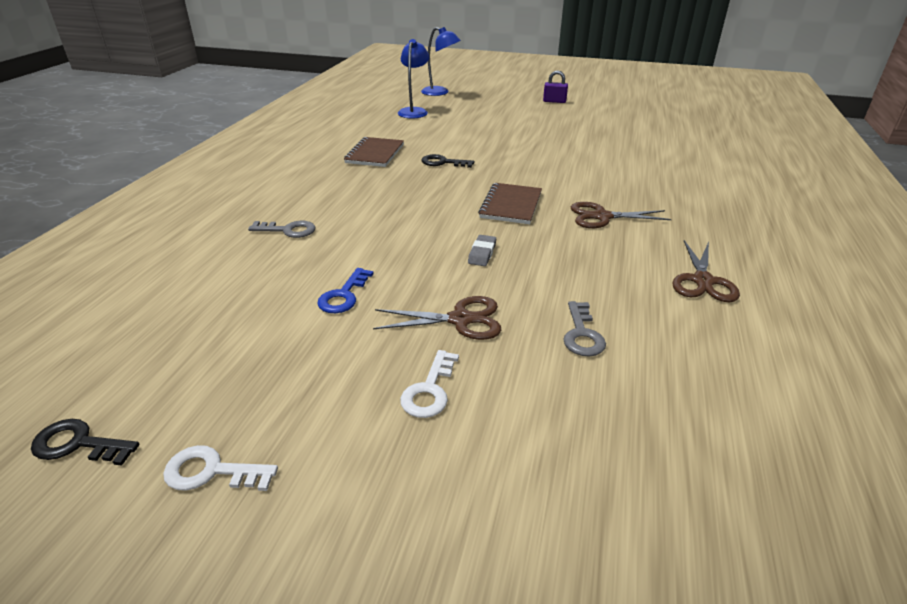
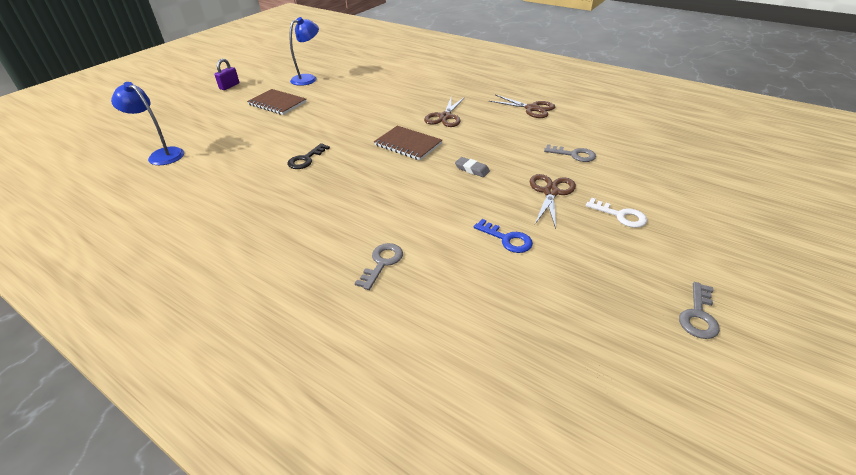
camera: 70 degrees left, 5 degrees up
(77, 444) = (680, 398): black key -> none
(211, 472) = (698, 316): white key -> grey key
(375, 154) = (250, 192): brown notebook -> brown notebook (277, 103)
(440, 92) = (127, 132): blue lamp -> blue lamp (308, 78)

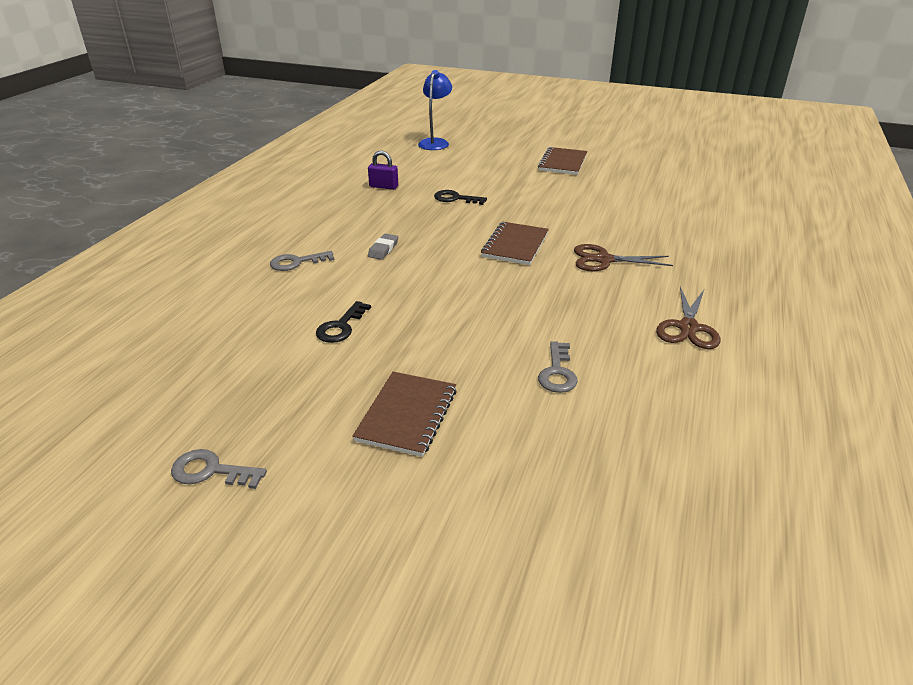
camera: 75 degrees right, 5 degrees down
(229, 86) = (583, 134): purple padlock -> purple padlock (383, 186)
(308, 78) = (638, 164): blue lamp -> none
(382, 263) = (296, 262): grey key -> grey key turned 150 degrees clockwise
(472, 169) = (477, 292): grey eraser -> grey eraser (383, 249)
(507, 239) = (341, 327): blue key -> black key
(550, 192) = (446, 353): brown scissors -> none
(620, 215) = (407, 415): white key -> brown notebook

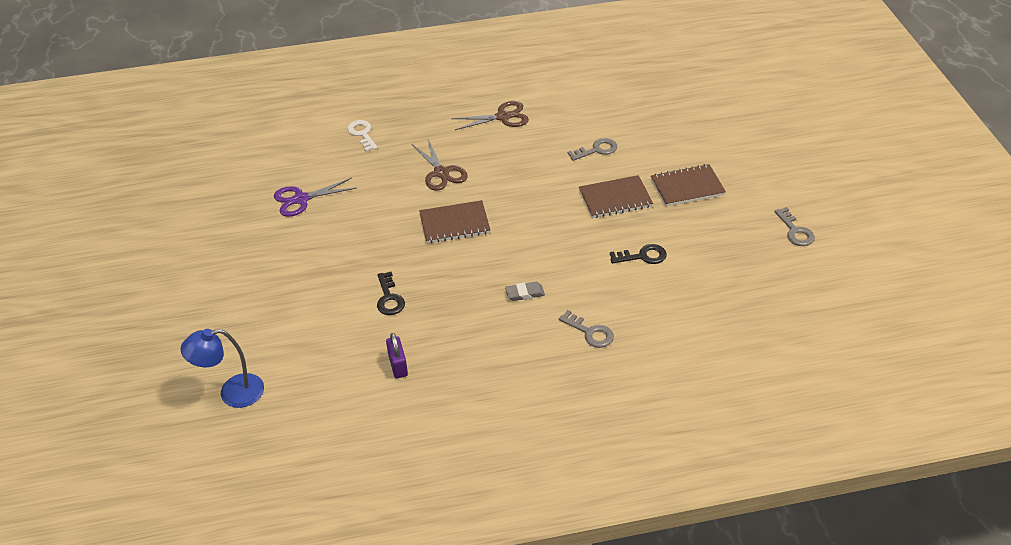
camera: 120 degrees left, 10 degrees up
(563, 163) = (240, 261): brown notebook -> brown notebook (615, 198)
(621, 194) = (301, 199): none -> purple scissors
(710, 238) = (362, 134): none -> white key

